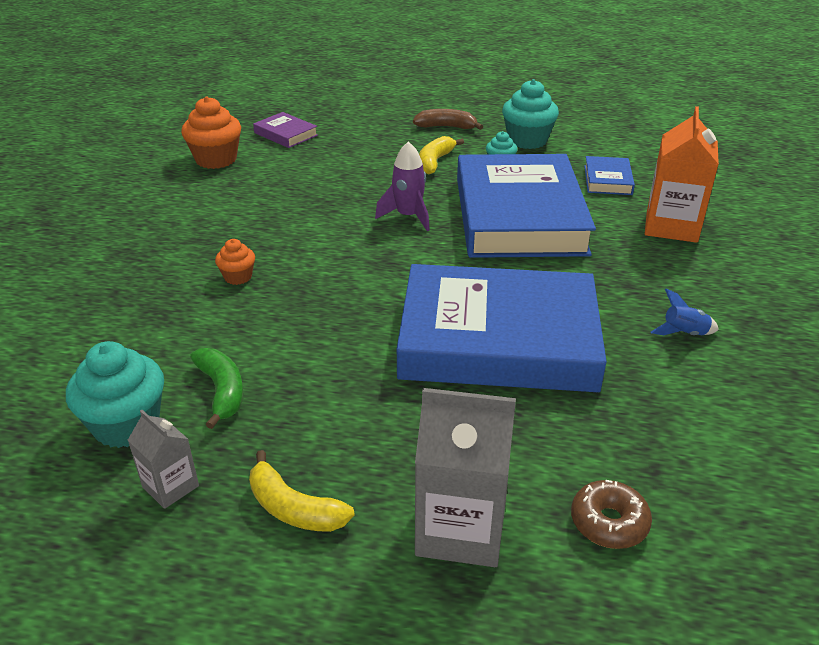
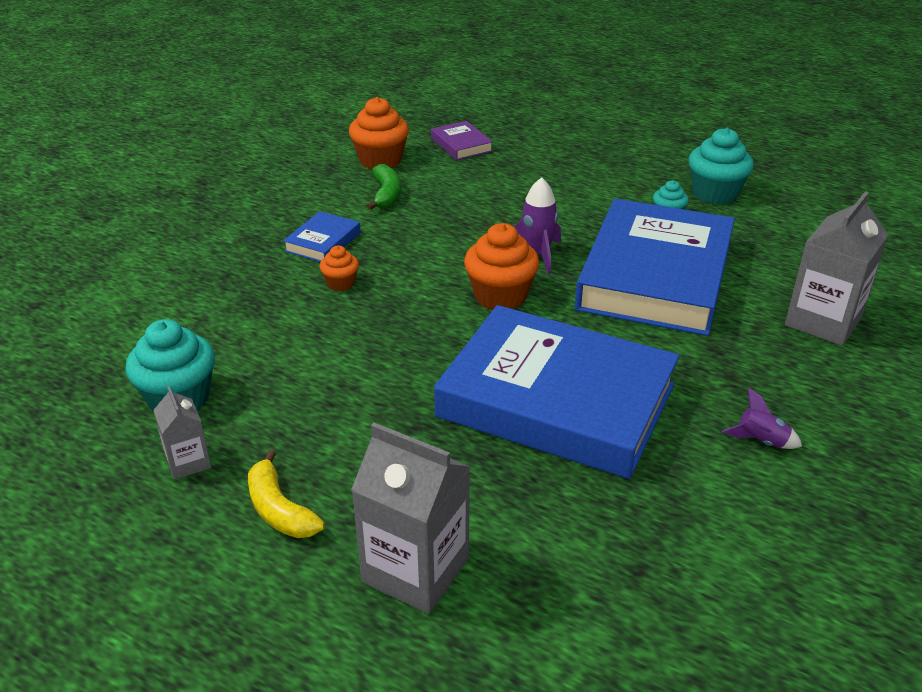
camera: 20 degrees right, 0 degrees up
(222, 391) = (272, 388): green banana -> green banana (386, 194)
(396, 258) = (500, 296): none -> orange cupcake
(435, 162) = (598, 201): yellow banana -> none
(446, 127) = (633, 164): brown banana -> none
(607, 180) = (780, 255): blue book -> blue book (323, 242)
(609, 522) = (560, 606): brown donut -> none
(671, 226) = (823, 322): orange carton -> grey carton
(684, 333) = (760, 441): blue rocket -> purple rocket

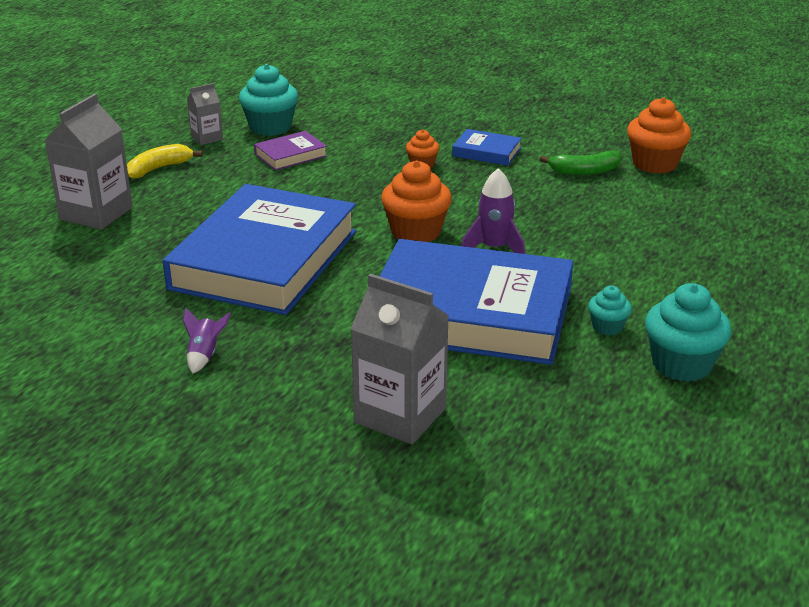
camera: 85 degrees right, 5 degrees down
(461, 145) = (718, 202): purple book -> purple book (291, 155)

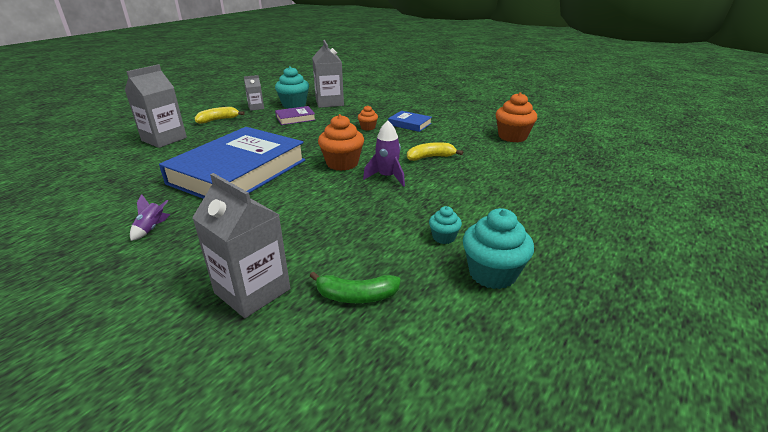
camera: 10 degrees right, 0 degrees up
(330, 118) = (329, 103): none -> grey carton
(470, 313) = (349, 218): blue book -> none
(544, 210) = (430, 157): none -> yellow banana
(584, 171) = (466, 138): green banana -> green banana (356, 296)

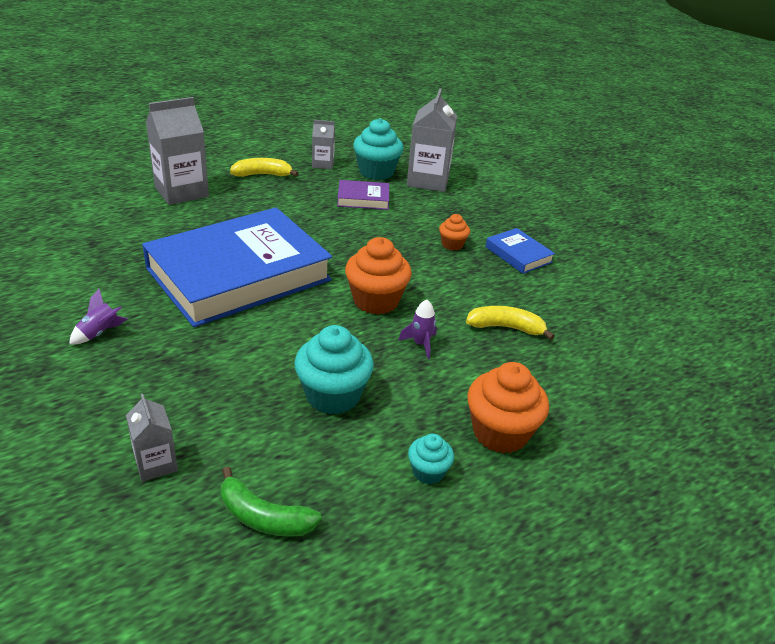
camera: 20 degrees right, 5 degrees up
(252, 291) = (156, 463): grey carton -> grey carton, size x0.53
(387, 177) = (421, 344): purple rocket -> purple rocket, size x0.64
(492, 273) = (452, 553): turquoise cupcake -> turquoise cupcake (333, 395)
(512, 137) = (663, 326): orange cupcake -> orange cupcake (500, 433)

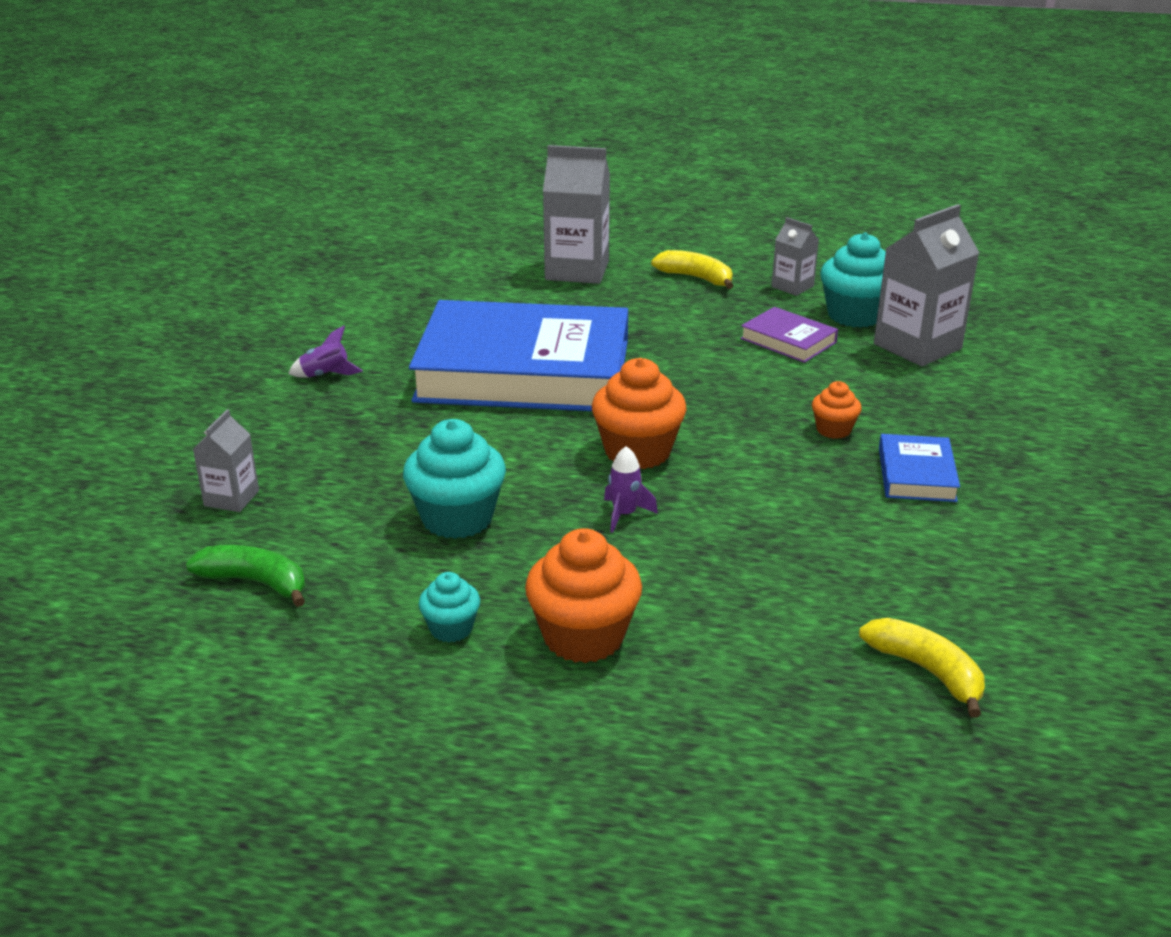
camera: 45 degrees right, 5 degrees down
(263, 517) = (255, 582): green banana -> green banana turned 135 degrees clockwise
(506, 327) = (761, 543): yellow banana -> yellow banana (926, 671)

